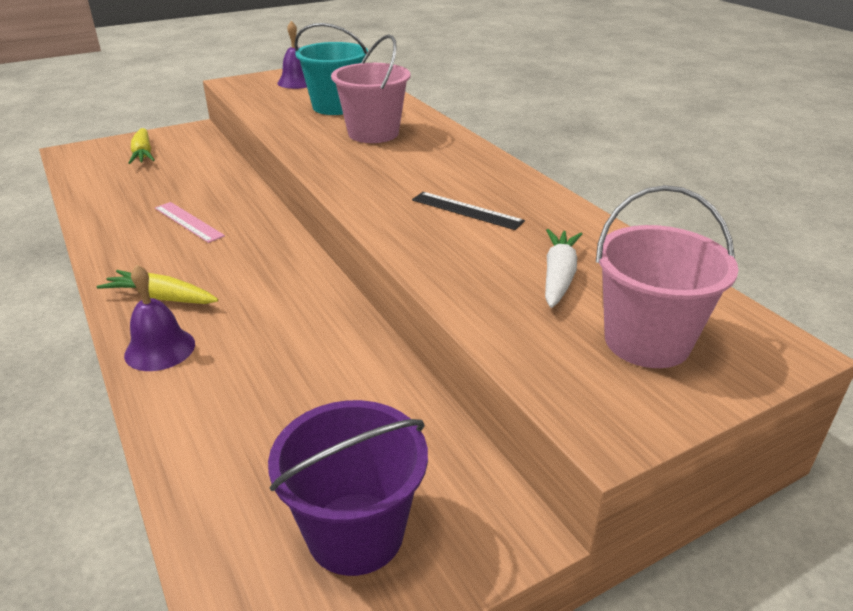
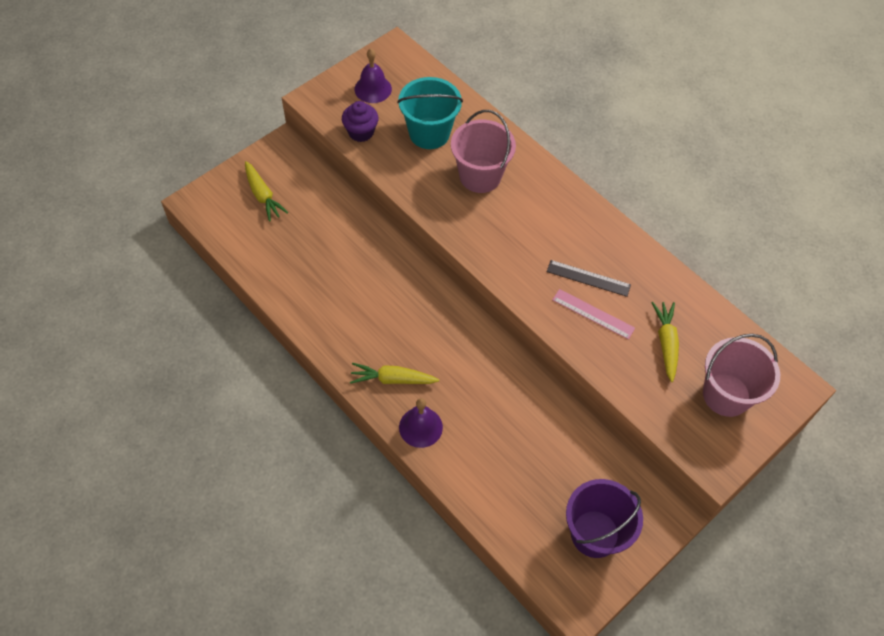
camera: 15 degrees left, 25 degrees up
(188, 222) = (360, 288): pink ruler -> pink ruler (593, 314)
(263, 101) = (361, 132): none -> purple cupcake
(558, 276) = (666, 343): white carrot -> yellow carrot

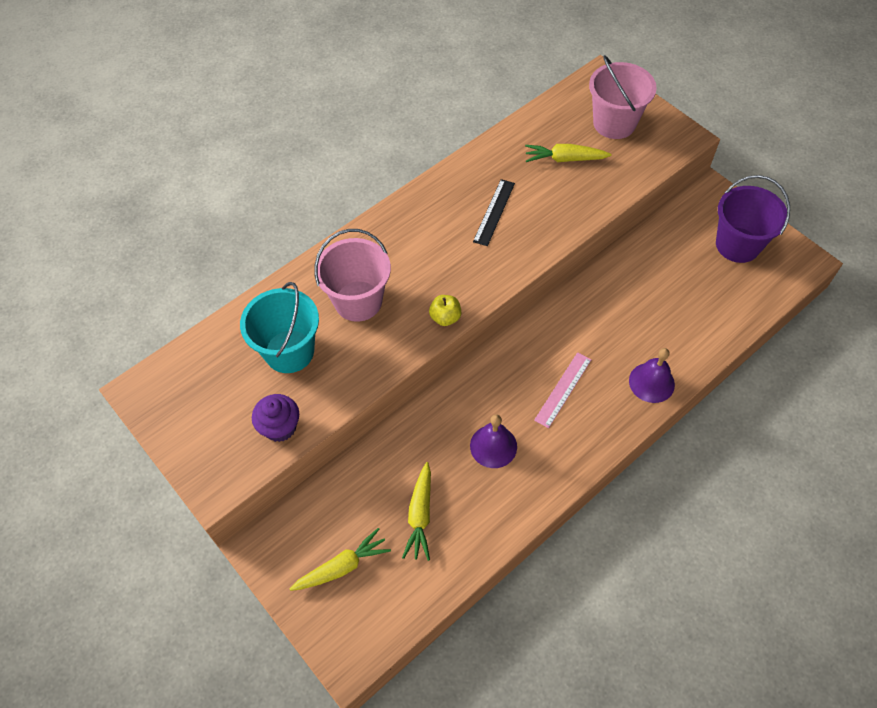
camera: 85 degrees left, 0 degrees up
(373, 89) = (207, 415): purple bell -> purple bell (493, 446)
(392, 379) = (598, 409): yellow carrot -> yellow carrot (420, 515)
(464, 238) = (445, 317): none -> yellow apple
(593, 314) = (536, 211): pink ruler -> pink ruler (563, 389)

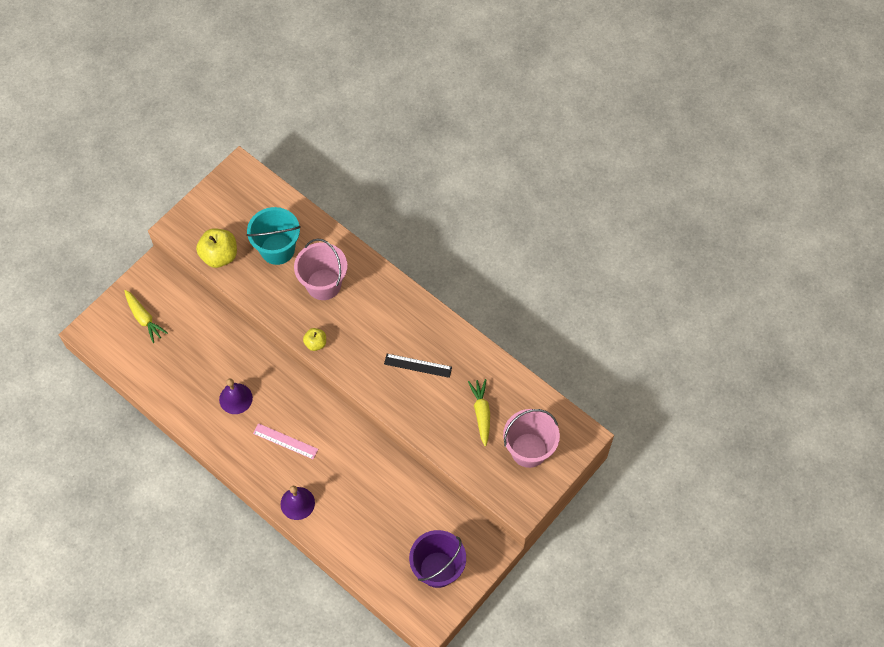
camera: 80 degrees right, 5 degrees up
(280, 427) = (219, 256): purple cupcake -> yellow apple
(420, 515) = (181, 359): yellow carrot -> none

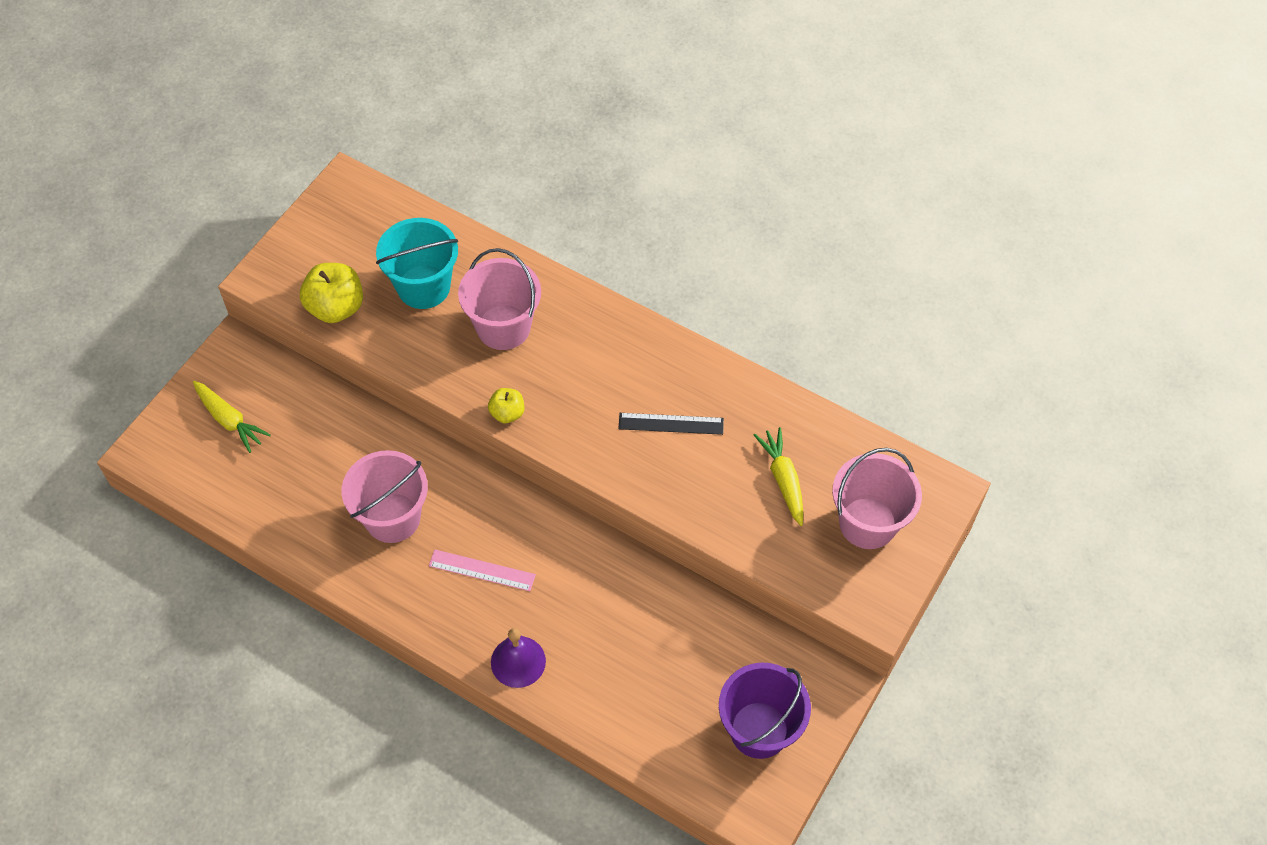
camera: 10 degrees left, 5 degrees down
(235, 398) = (392, 518): purple bell -> pink bucket

